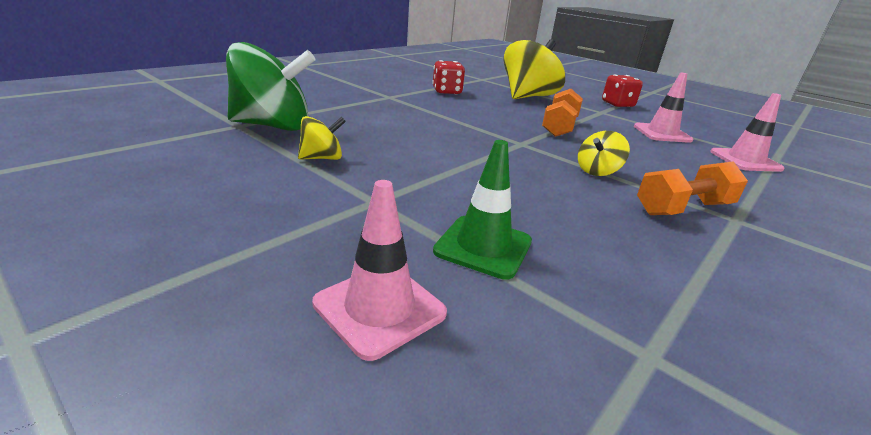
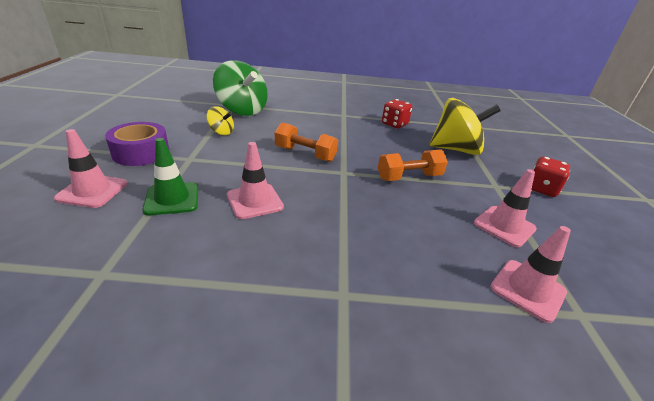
camera: 50 degrees right, 5 degrees up
(293, 229) = (141, 153): none -> purple tape
(541, 200) = (255, 201): none -> pink traffic cone
(597, 171) = (341, 211): yellow spinning top -> none
(683, 208) = (325, 262): orange dumbbell -> orange dumbbell (305, 154)

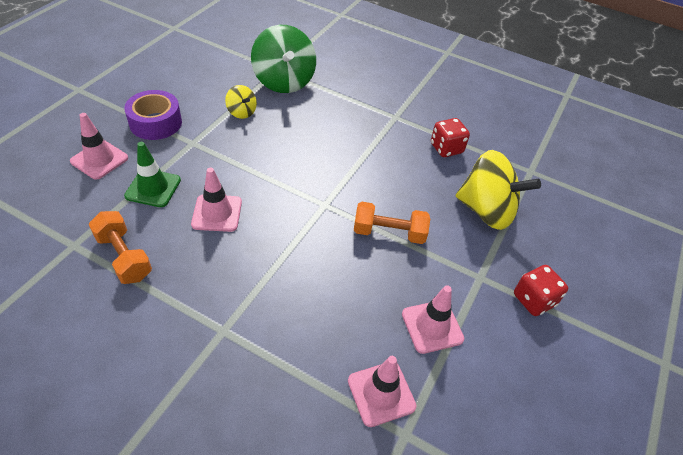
camera: 25 degrees right, 15 degrees up
(305, 154) = (304, 167): orange dumbbell -> orange dumbbell (124, 257)

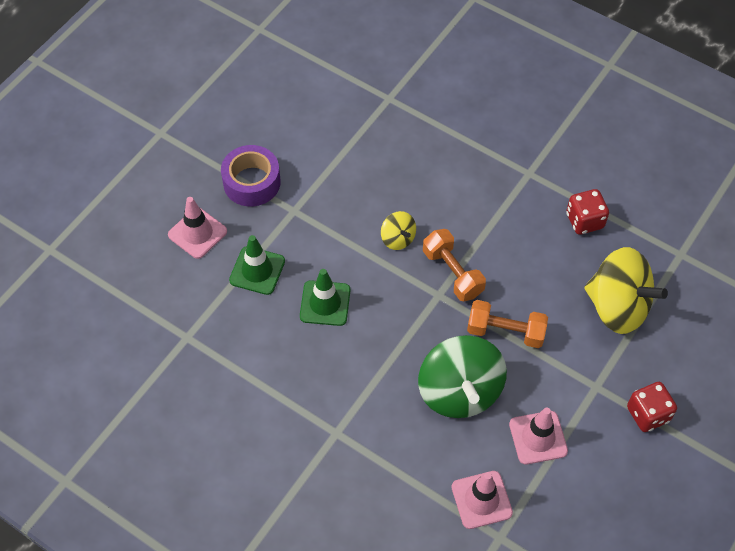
camera: 10 degrees right, 10 degrees up
(124, 257) = (237, 351): orange dumbbell -> orange dumbbell (452, 273)
(217, 213) = (325, 303): pink traffic cone -> green traffic cone
(241, 112) = (347, 166): yellow spinning top -> yellow spinning top (398, 238)
(284, 81) = (397, 118): green spinning top -> green spinning top (459, 391)

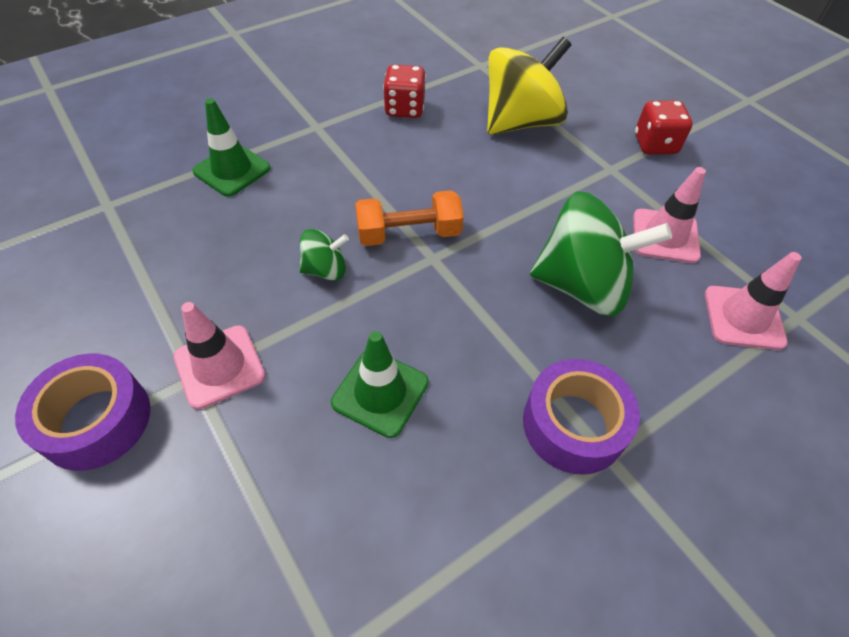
camera: 70 degrees left, 5 degrees down
(197, 233) = (126, 551): pink traffic cone -> pink traffic cone (219, 366)
(257, 270) = (267, 472): green traffic cone -> green traffic cone (232, 170)
(349, 409) = (573, 424): none -> purple tape
(398, 238) = (325, 270): yellow spinning top -> green spinning top
(505, 331) = (514, 215): orange dumbbell -> none

